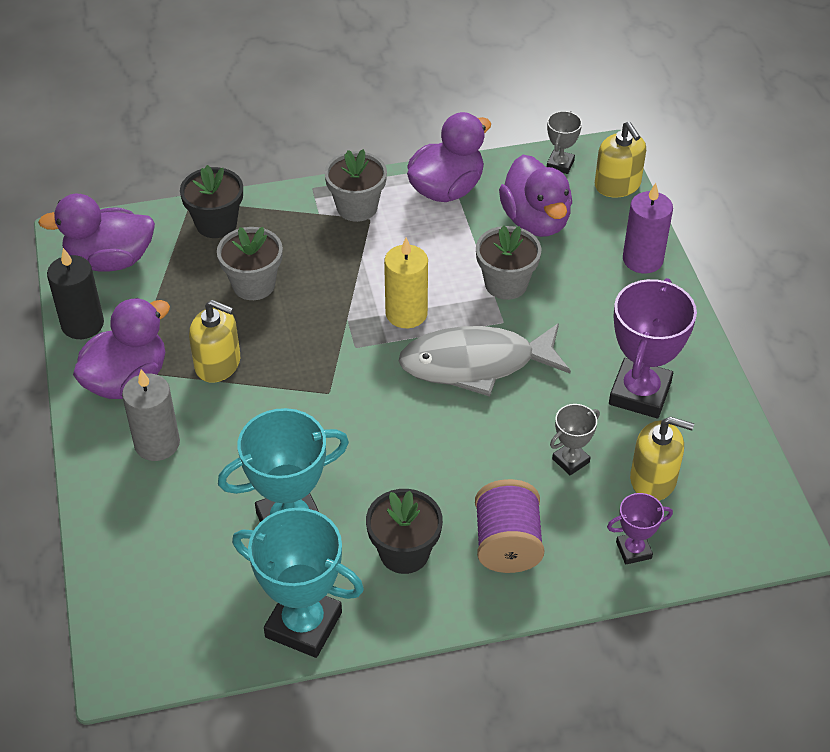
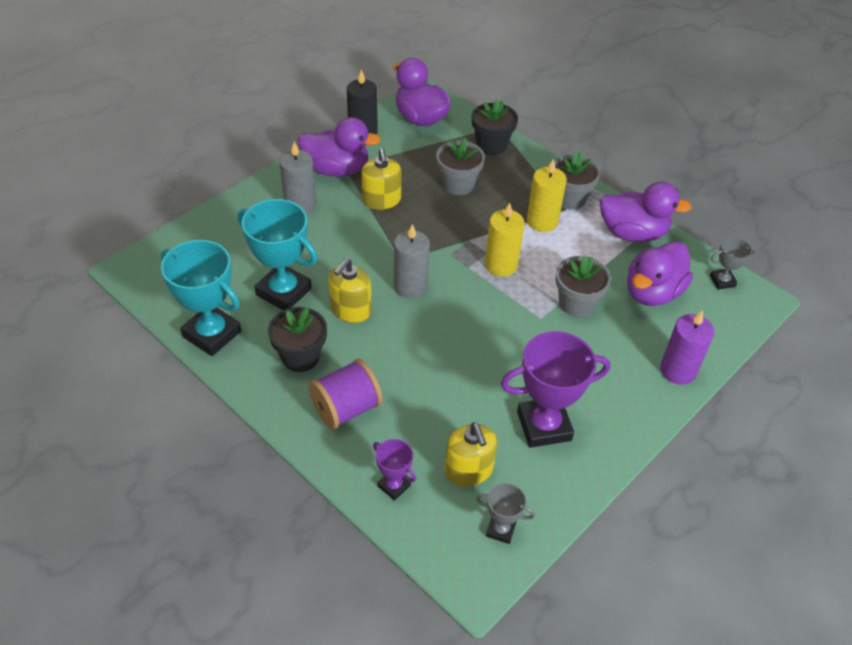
camera: 55 degrees right, 0 degrees up
(303, 625) = (212, 334): turquoise trophy -> turquoise trophy turned 45 degrees counterclockwise
(371, 247) = (542, 221): none -> yellow candle
(376, 405) = (410, 286): none -> grey candle
(475, 364) = (489, 320): grey fish -> none
(570, 460) = (447, 412): grey trophy -> grey trophy (500, 530)
(617, 185) = (738, 322): yellow soap dispenser -> yellow soap dispenser (350, 310)

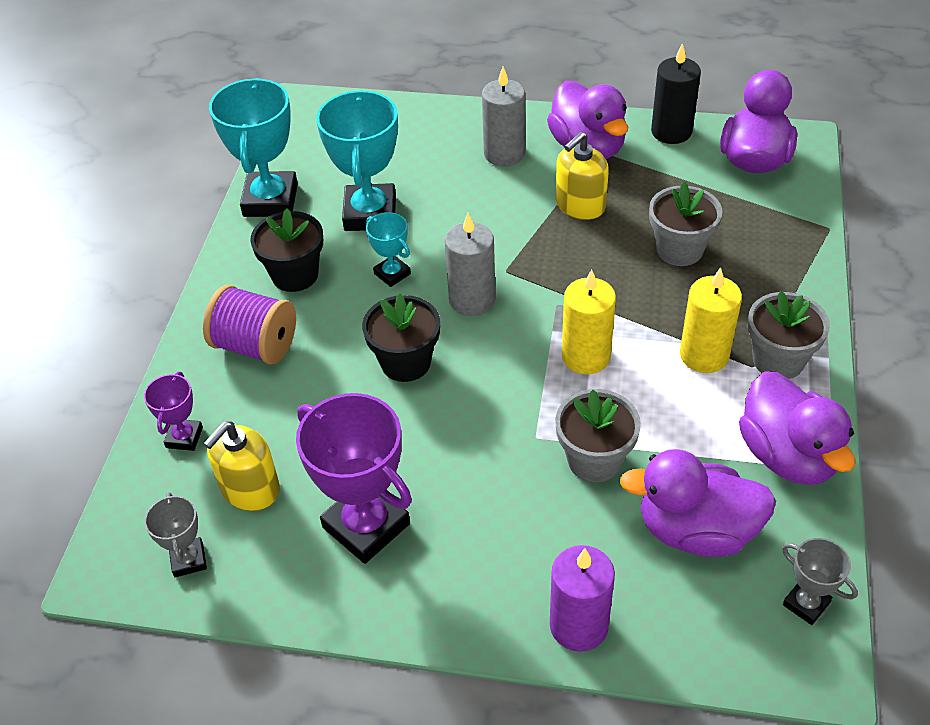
camera: 60 degrees right, 0 degrees up
(350, 310) = (392, 274): yellow soap dispenser -> turquoise trophy
(491, 145) = (786, 240): black flower pot -> black flower pot (405, 362)

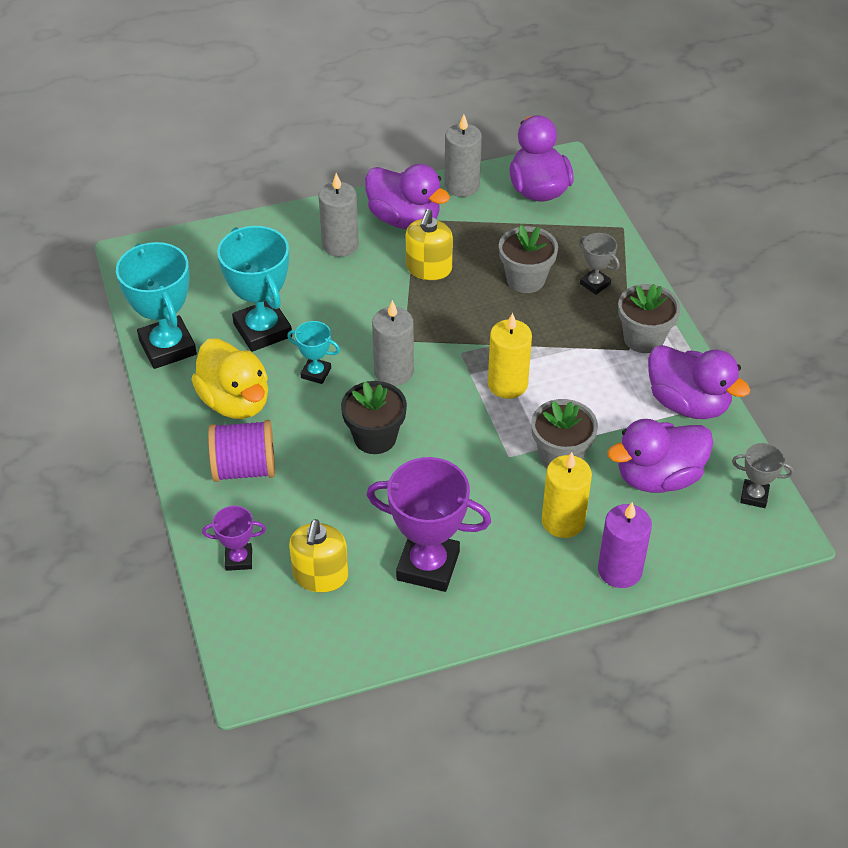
camera: 30 degrees left, 0 degrees up
(184, 437) = (239, 559): purple trophy -> purple trophy turned 75 degrees counterclockwise
(188, 560) = (310, 643): grey trophy -> grey trophy (595, 284)
(295, 275) = (235, 401): black flower pot -> yellow duck
(671, 131) = (462, 186): black candle -> grey candle
(704, 355) = (591, 353): yellow candle -> yellow candle (563, 521)

